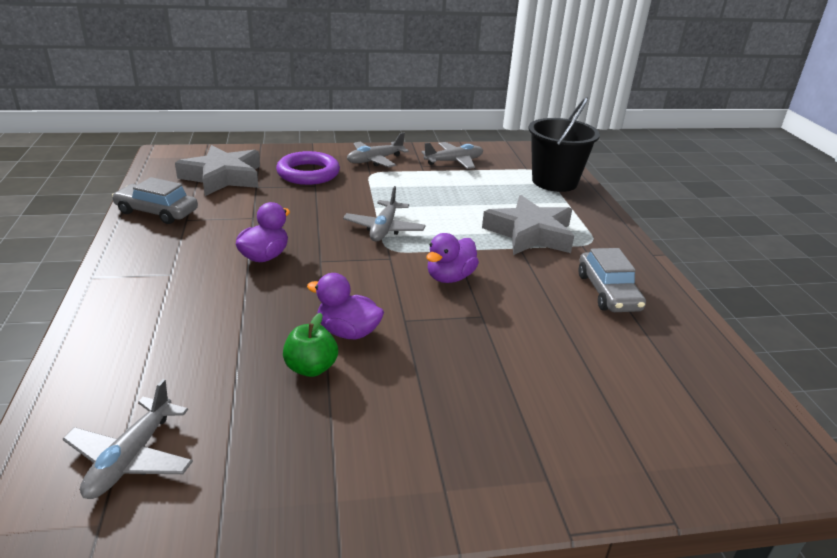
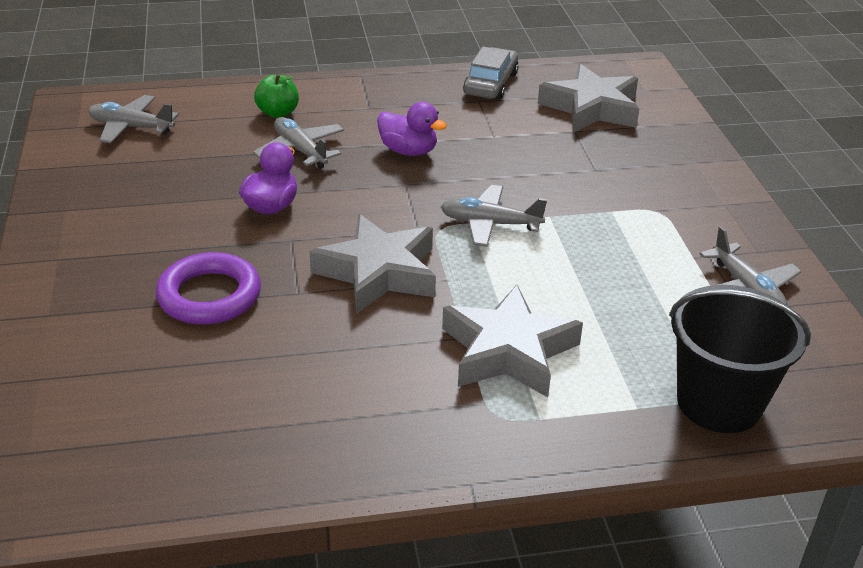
camera: 90 degrees right, 5 degrees up
(308, 173) = (631, 162): purple ring -> purple ring (209, 296)
(311, 368) = (218, 190): green apple -> green apple (278, 113)
(375, 160) = (706, 213): grey plane -> grey plane (300, 150)
(450, 277) = (378, 272): purple duck -> grey star
(608, 292) = (353, 408): grey car -> none

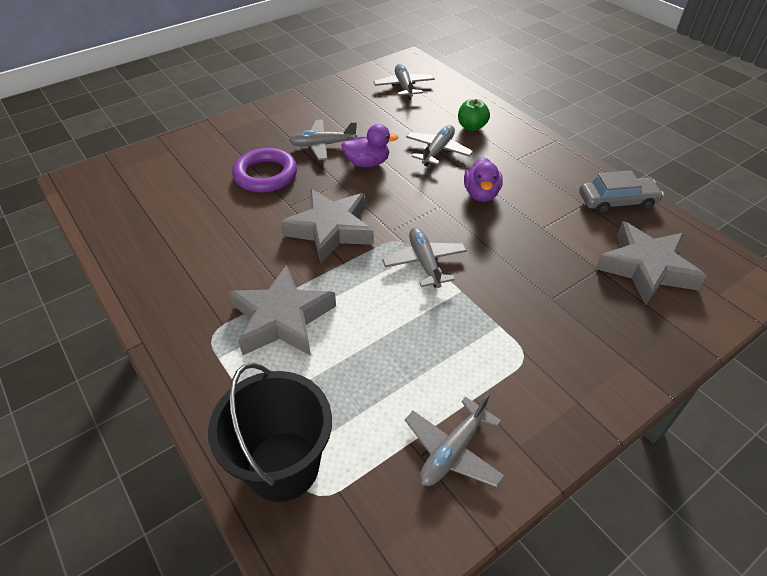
camera: 65 degrees right, 10 degrees up
(192, 229) = (323, 145): none -> grey plane

